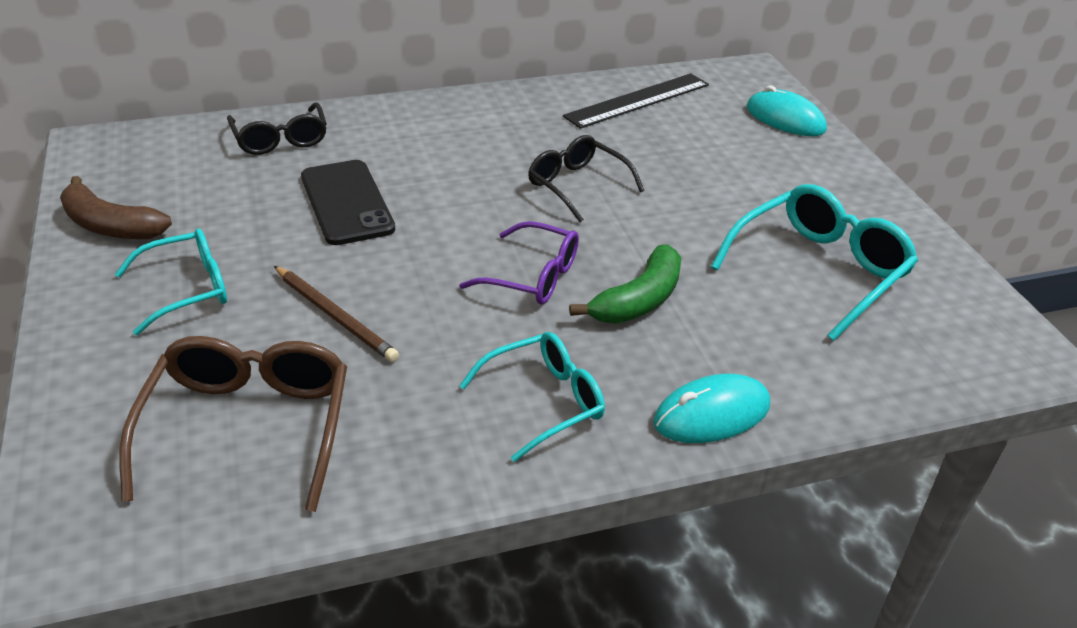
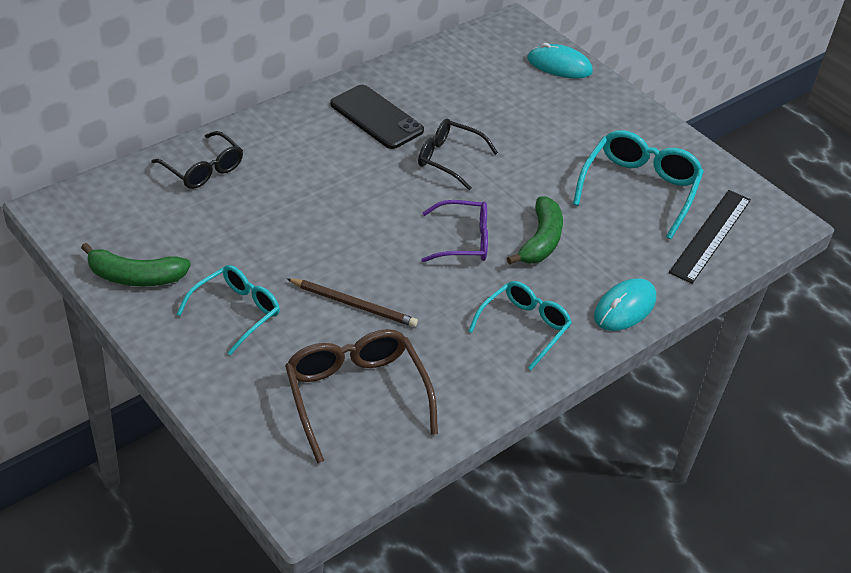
camera: 25 degrees left, 5 degrees up
(110, 226) = (135, 277): brown banana -> green banana
(347, 203) = (296, 213): black phone -> black phone (376, 117)
(637, 100) = (447, 71): black ruler -> black ruler (711, 235)

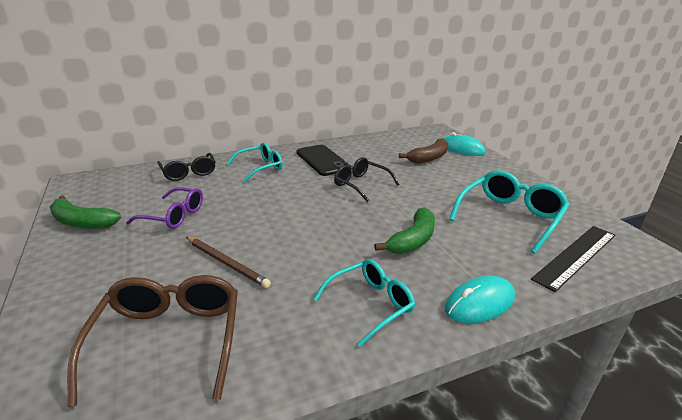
camera: 20 degrees right, 15 degrees down
(236, 312) = (129, 254): turquoise glasses -> turquoise glasses (260, 167)
(463, 240) = (346, 232): purple glasses -> purple glasses (174, 216)
(520, 92) = (429, 158): none -> brown banana

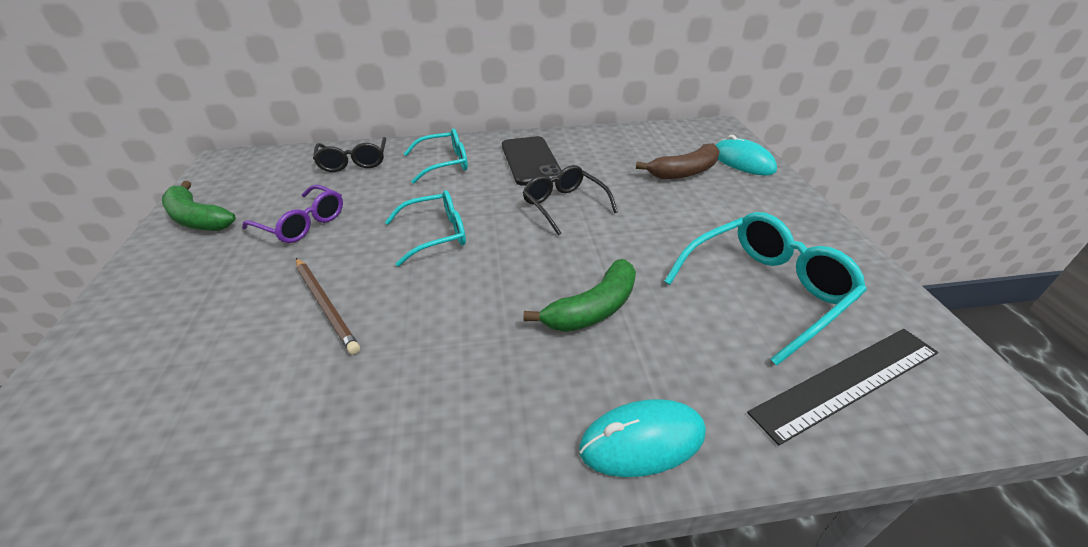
camera: 15 degrees right, 10 degrees up
(169, 340) = (195, 413): brown glasses -> none
(370, 304) = (477, 410): turquoise glasses -> turquoise glasses (436, 234)

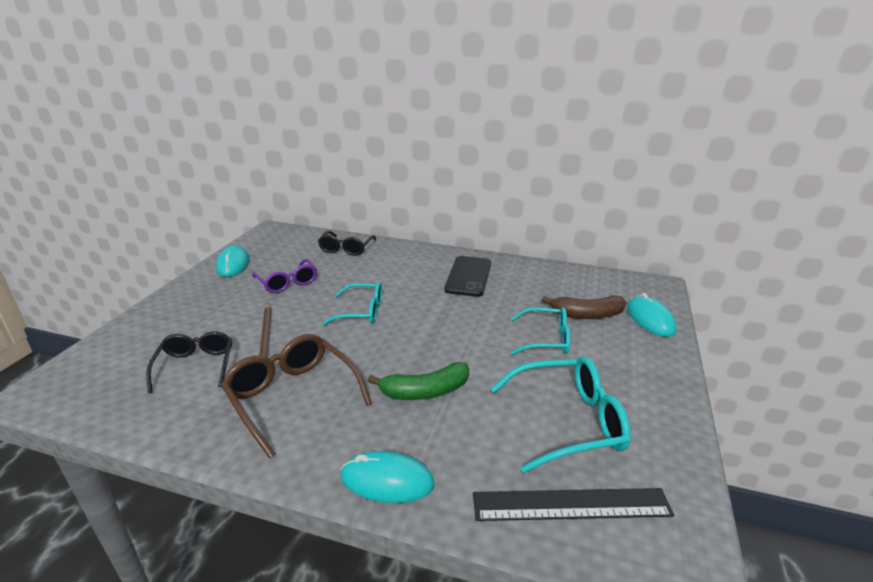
camera: 25 degrees right, 10 degrees down
(197, 219) = (233, 264): green banana -> turquoise mouse
(429, 376) = (292, 396): none -> brown glasses
(444, 163) = (405, 264): turquoise glasses -> turquoise glasses (546, 339)
(564, 205) = (465, 315): black glasses -> black glasses (196, 366)

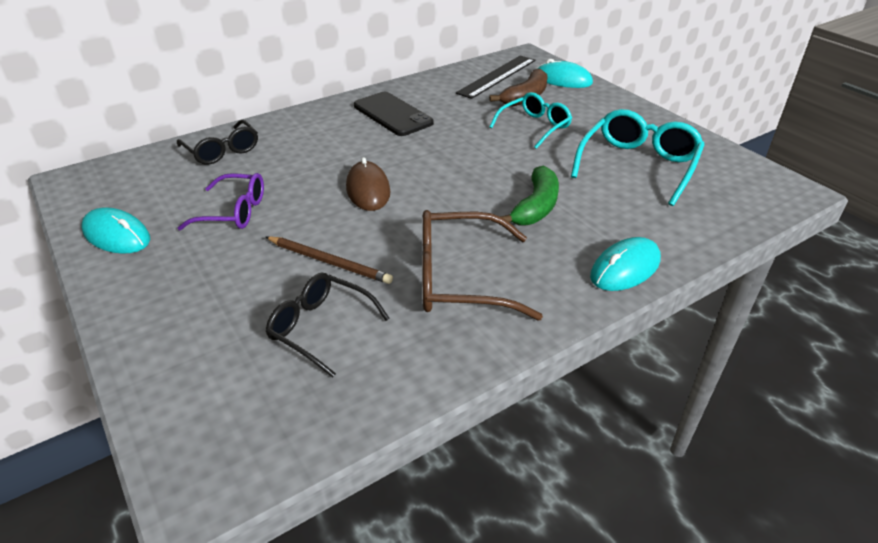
camera: 50 degrees left, 10 degrees up
(362, 312) = (368, 190): turquoise glasses -> brown mouse
(571, 504) = (715, 203): black ruler -> black ruler (497, 76)

